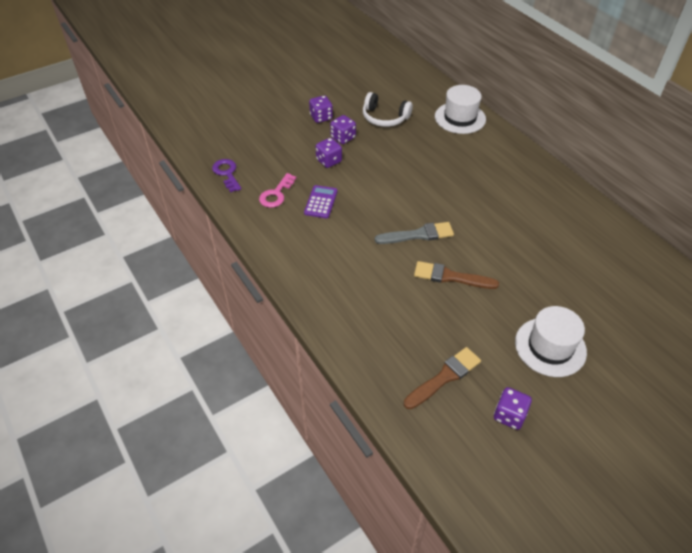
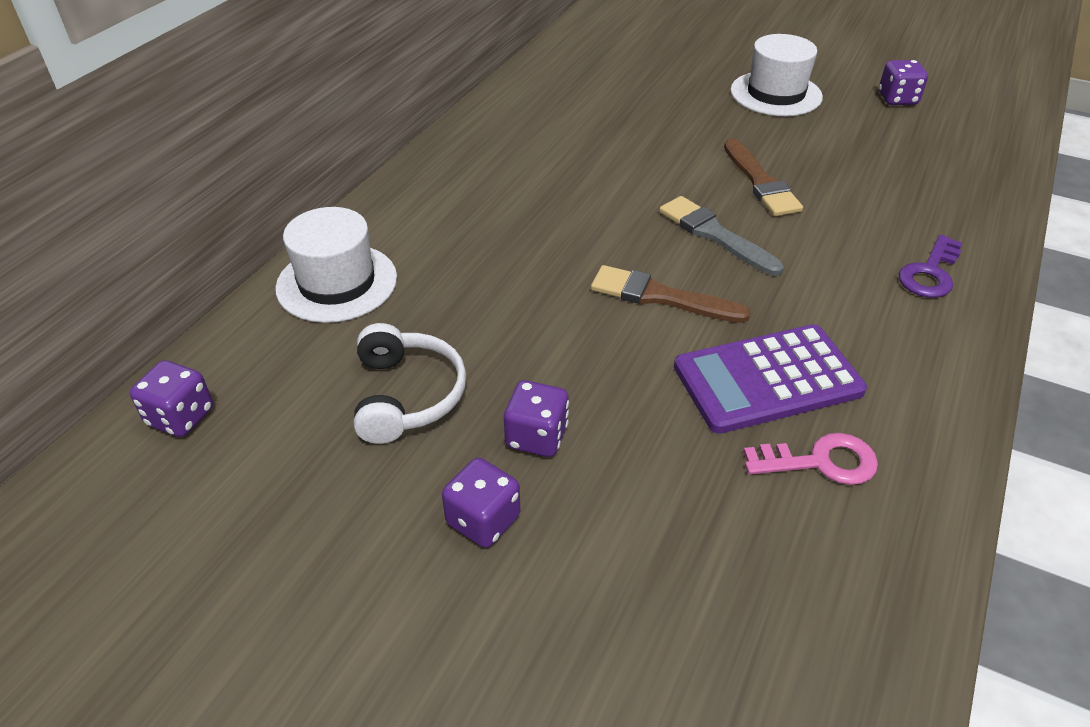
camera: 120 degrees left, 5 degrees down
(227, 173) = (861, 605): purple key -> purple key (930, 273)
(321, 202) = (767, 379): purple calculator -> purple calculator, size x1.72
(329, 161) = (637, 424): purple dice -> purple dice (181, 417)
(444, 377) = (915, 146): brown brush -> brown brush (660, 297)

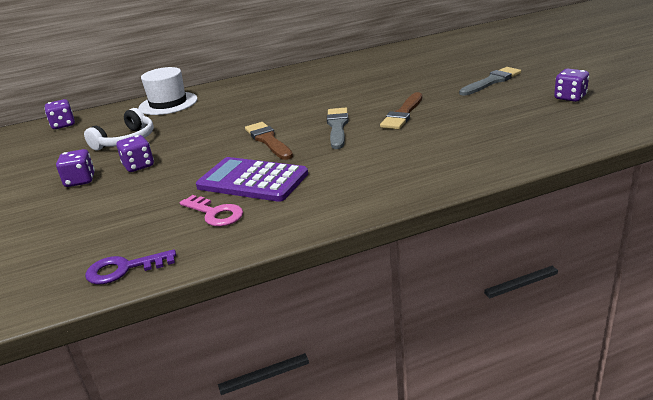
camera: 45 degrees right, 15 degrees down
(775, 94) = (491, 81): white hat -> grey brush
(930, 273) = (417, 171): purple key -> purple key (124, 269)

